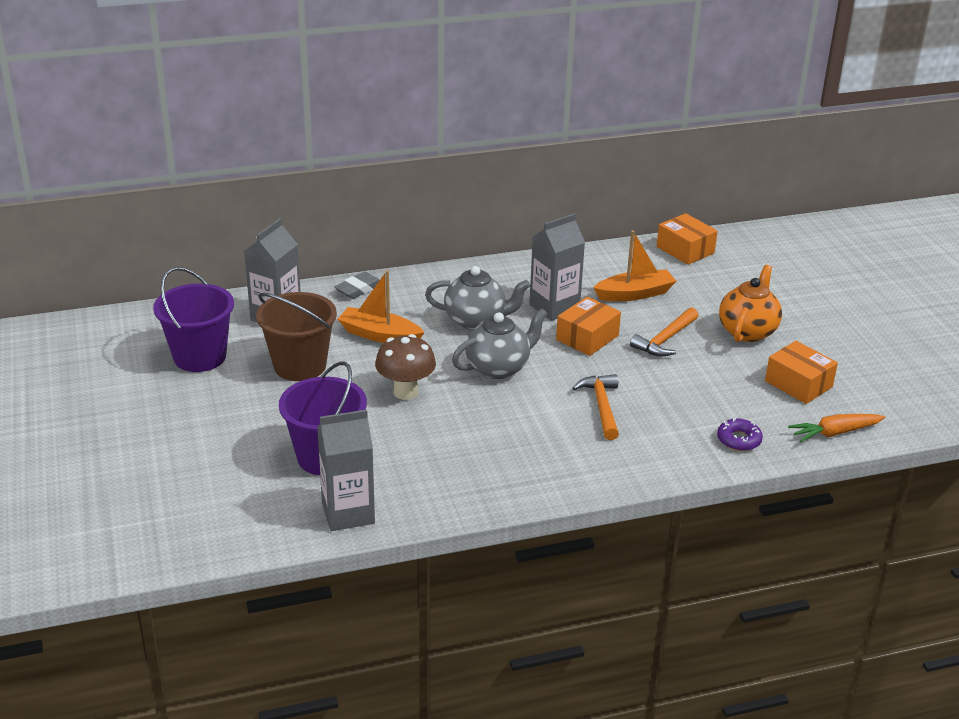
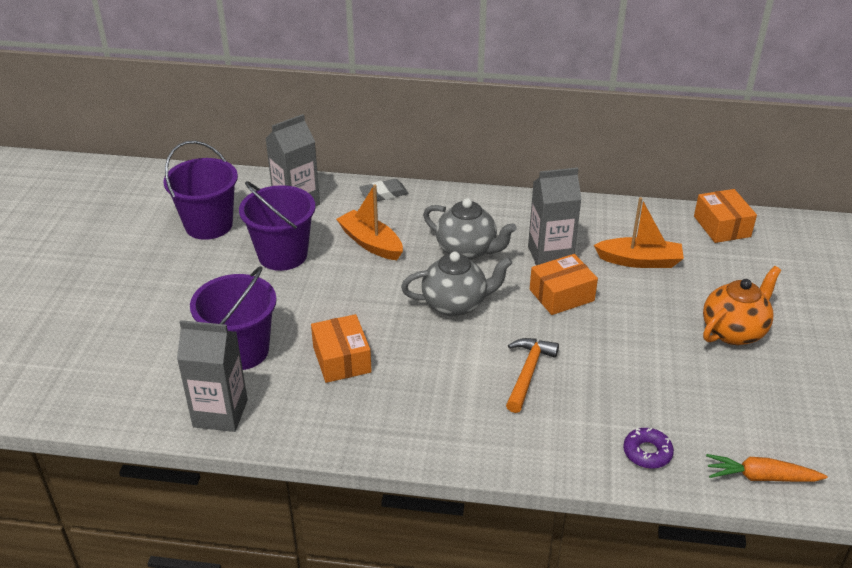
camera: 25 degrees right, 5 degrees up
(300, 366) = (282, 255): brown bucket -> purple bucket
(405, 392) = (355, 305): brown mushroom -> none
(665, 340) = (639, 318): orange hammer -> none
(798, 384) = (754, 407): orange box -> orange box (341, 359)

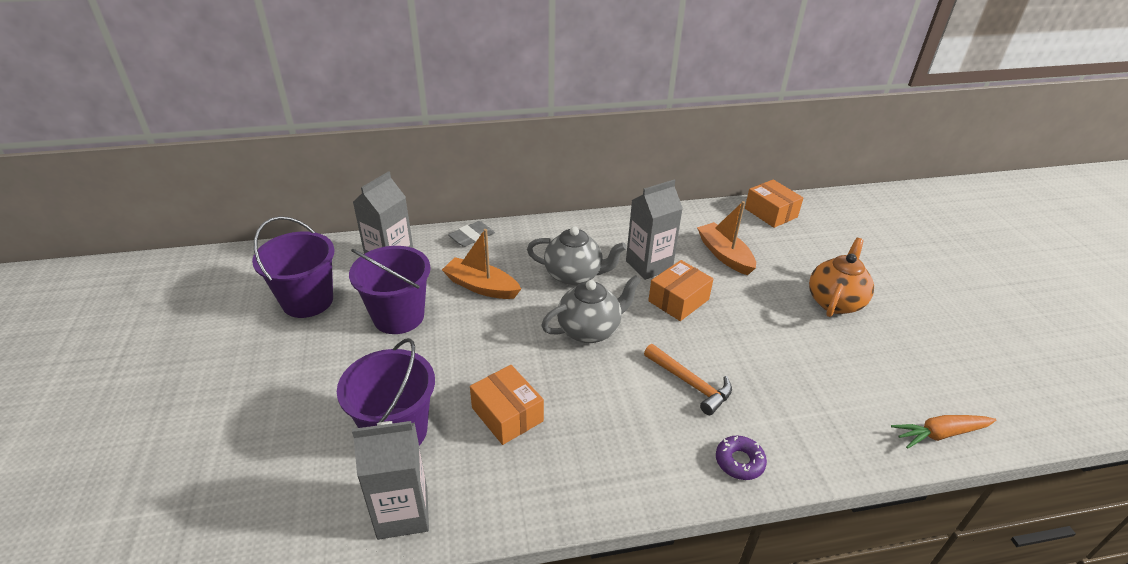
camera: 20 degrees left, 0 degrees up
(528, 373) = (690, 383): orange hammer -> orange hammer turned 135 degrees clockwise
(639, 261) = (724, 255): orange boat -> orange boat turned 105 degrees counterclockwise
(647, 452) = (836, 437): purple donut -> purple donut (739, 461)

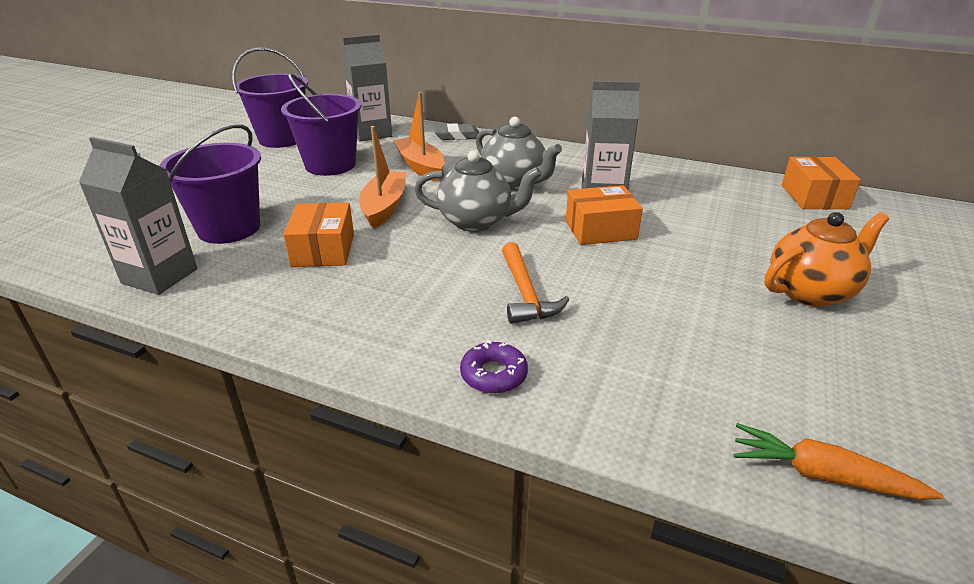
camera: 35 degrees right, 5 degrees down
(724, 255) = (704, 213): orange boat -> orange boat (384, 207)

